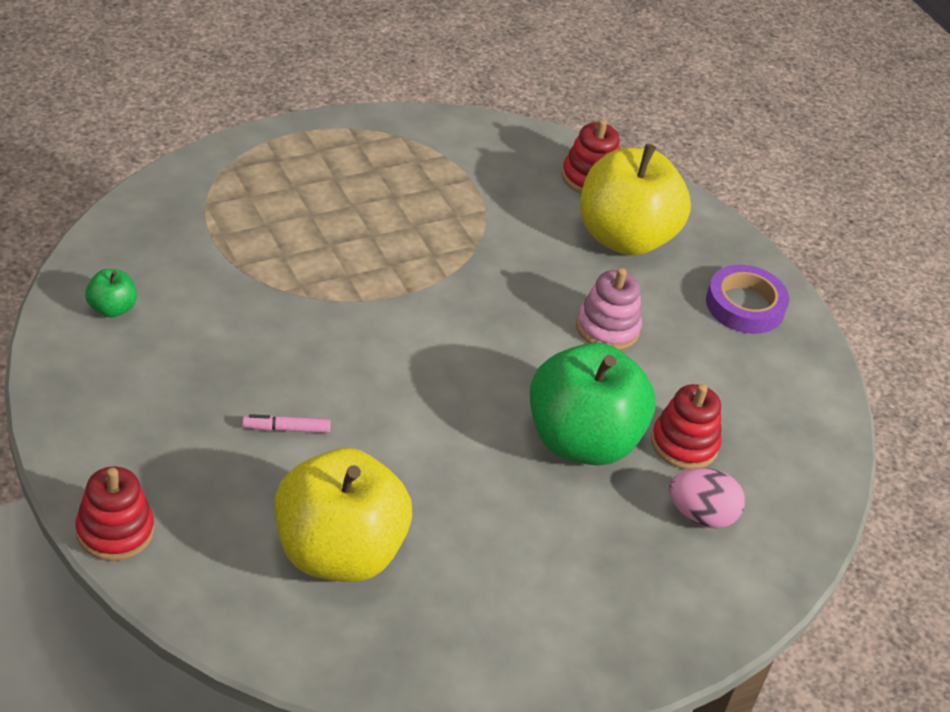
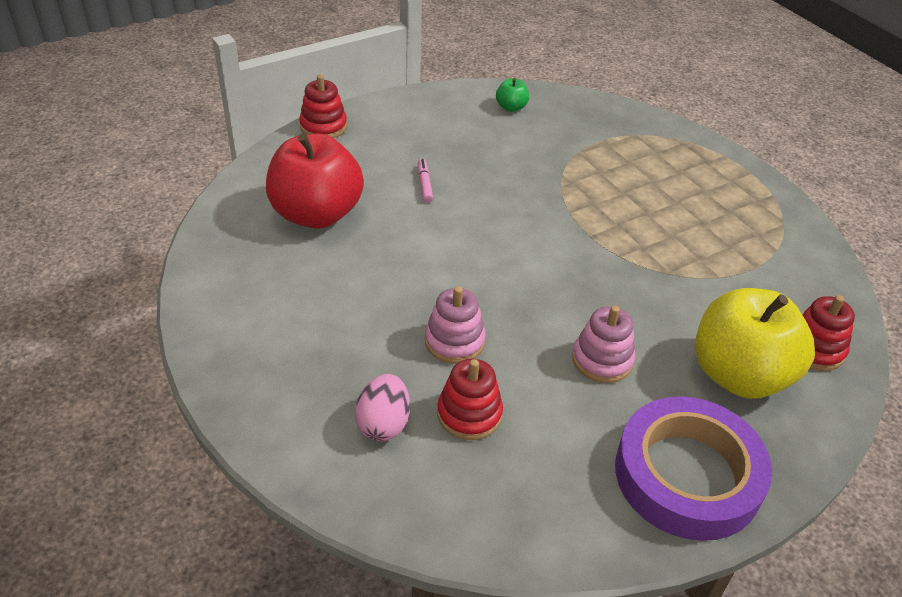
camera: 90 degrees right, 0 degrees up
(338, 552) = (316, 214): yellow apple -> red apple
(582, 441) = (454, 341): green apple -> pink stacking toy
(745, 305) = (687, 475): purple tape -> purple tape, size x1.68

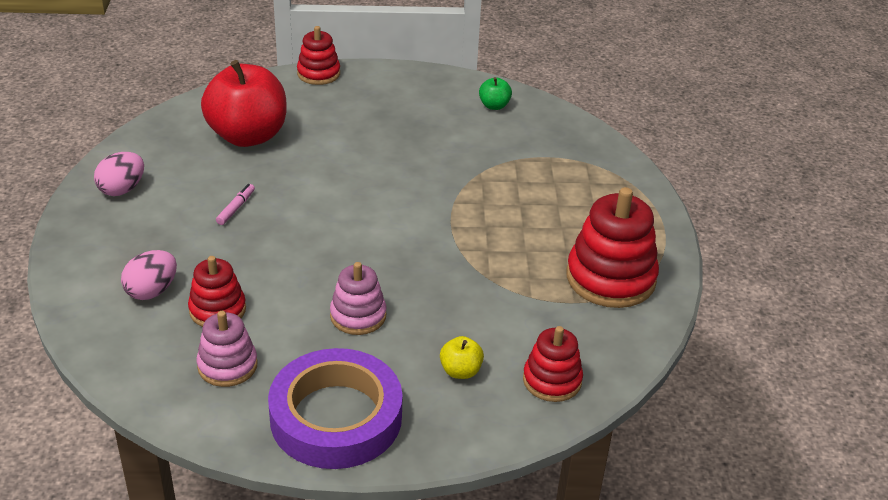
camera: 30 degrees right, 5 degrees down
(240, 322) = (122, 189): none -> pink egg
(424, 185) = (353, 142): pink marker -> pink marker (236, 208)
(454, 341) = (258, 259): pink stacking toy -> pink stacking toy (227, 365)
(739, 375) = (460, 371): yellow apple -> yellow apple, size x0.42
(759, 233) = (610, 278): none -> red stacking toy

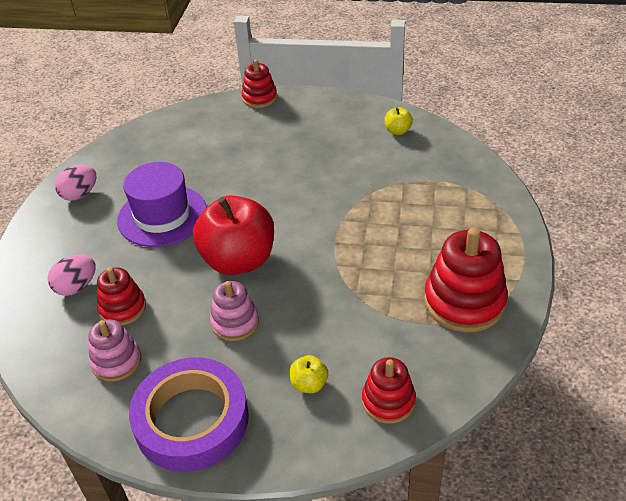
camera: 15 degrees right, 5 degrees up
(236, 208) = (162, 216): pink marker -> purple hat
(248, 136) = (189, 151): red apple -> red apple (238, 260)
(494, 106) = (397, 131): green apple -> yellow apple

